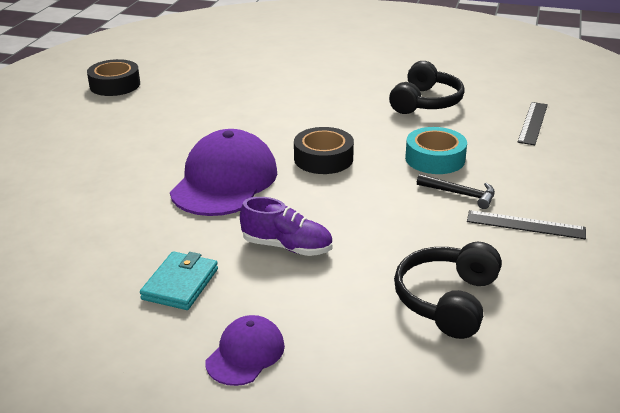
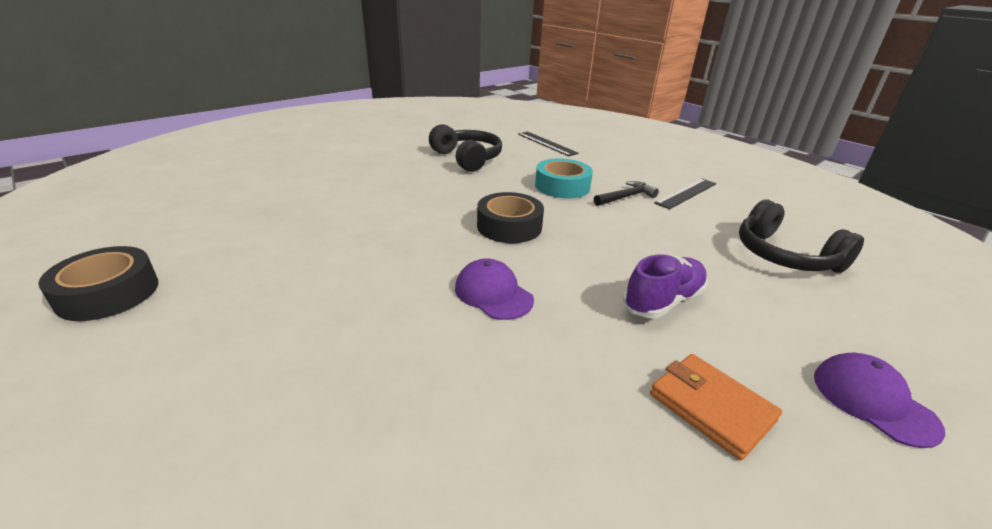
camera: 60 degrees left, 0 degrees up
(180, 284) = (711, 407): turquoise wallet -> orange wallet
(225, 181) = (493, 293): purple cap -> purple cap, size x0.52

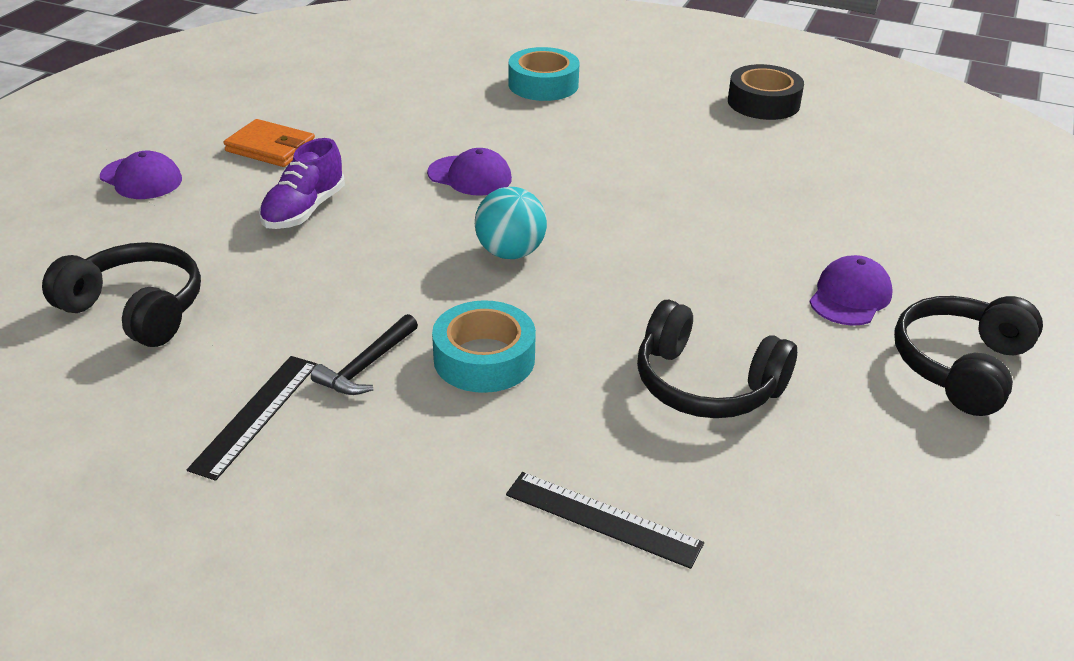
camera: 155 degrees right, 5 degrees up
(270, 420) = (543, 84): none -> turquoise tape
(351, 165) = (850, 296): none -> purple cap
(356, 141) = (961, 367): none -> black headphones
(509, 226) = (510, 253): black tape -> turquoise ball

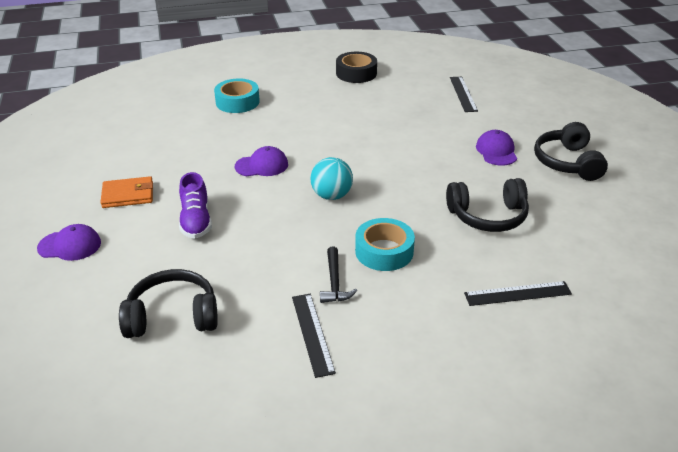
camera: 35 degrees left, 0 degrees up
(905, 190) = (463, 94): none -> black ruler

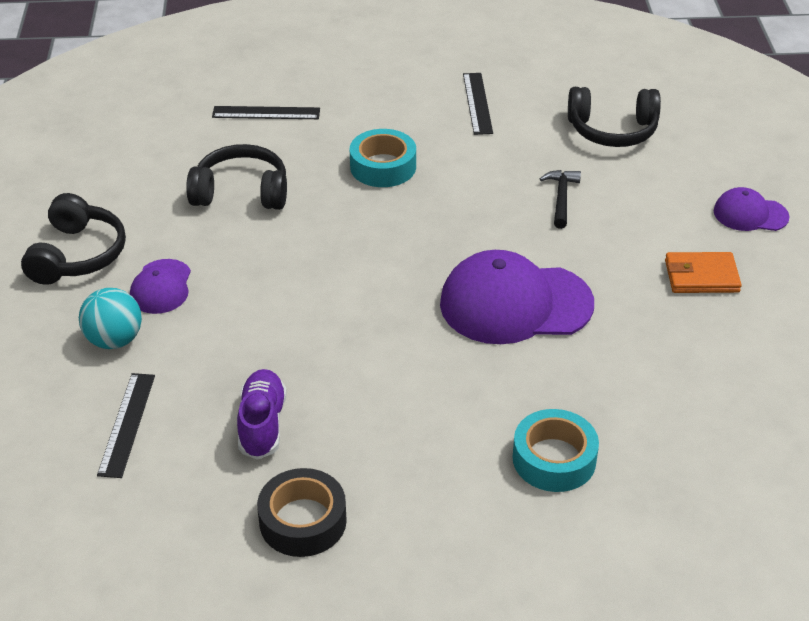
camera: 170 degrees left, 5 degrees up
(196, 221) = (602, 228): purple shoe -> purple shoe (262, 424)
(262, 165) = (515, 304): purple cap -> purple cap, size x1.93
(331, 195) = (424, 243): turquoise ball -> turquoise ball (114, 340)
(334, 282) = (446, 142): black hammer -> black hammer (561, 198)

